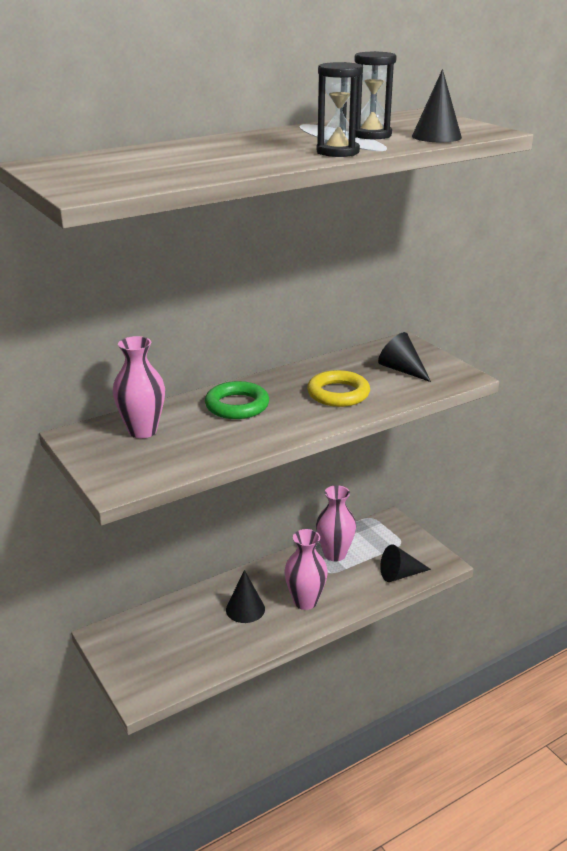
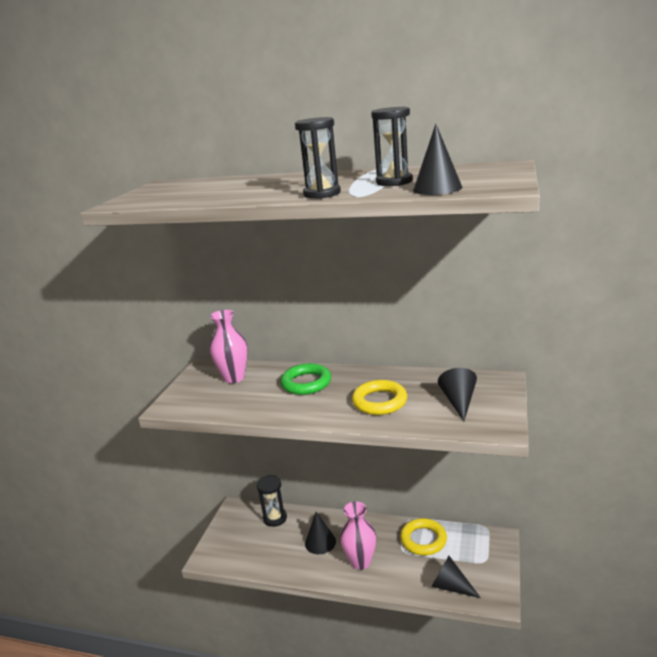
camera: 50 degrees right, 5 degrees down
(166, 617) = (275, 518): none -> black hourglass
(335, 554) = (423, 540): pink vase -> yellow ring

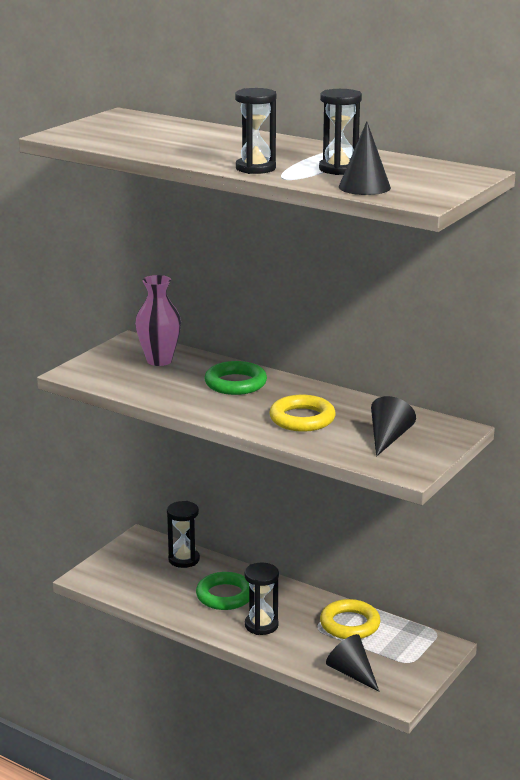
camera: 15 degrees right, 0 degrees up
(320, 542) = (225, 595): black cone -> green ring
(360, 562) = (261, 625): pink vase -> black hourglass

